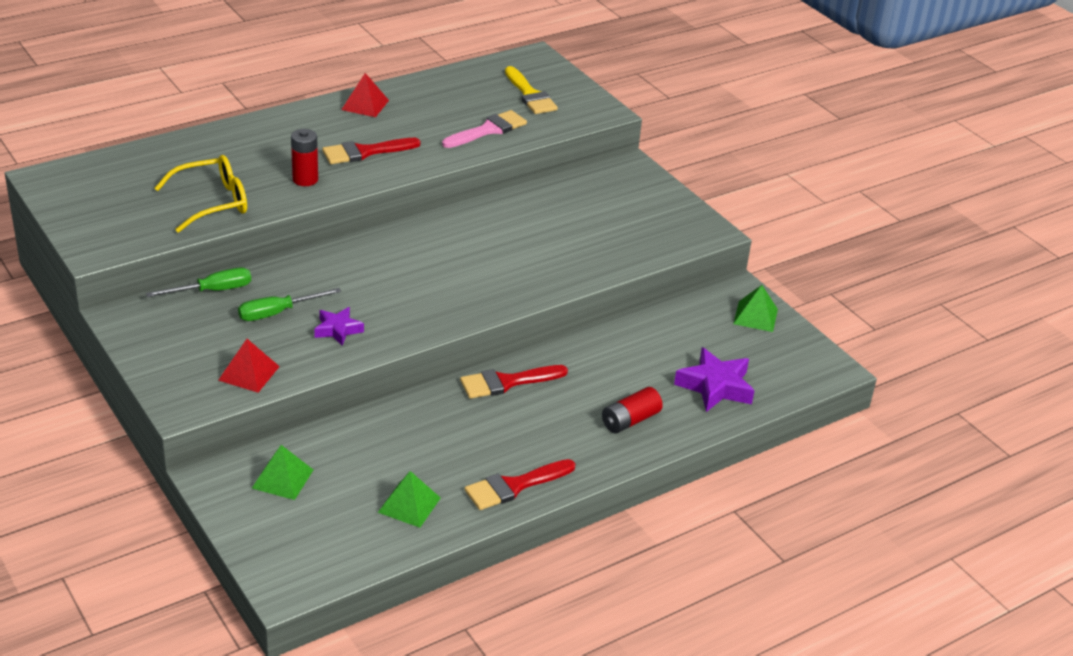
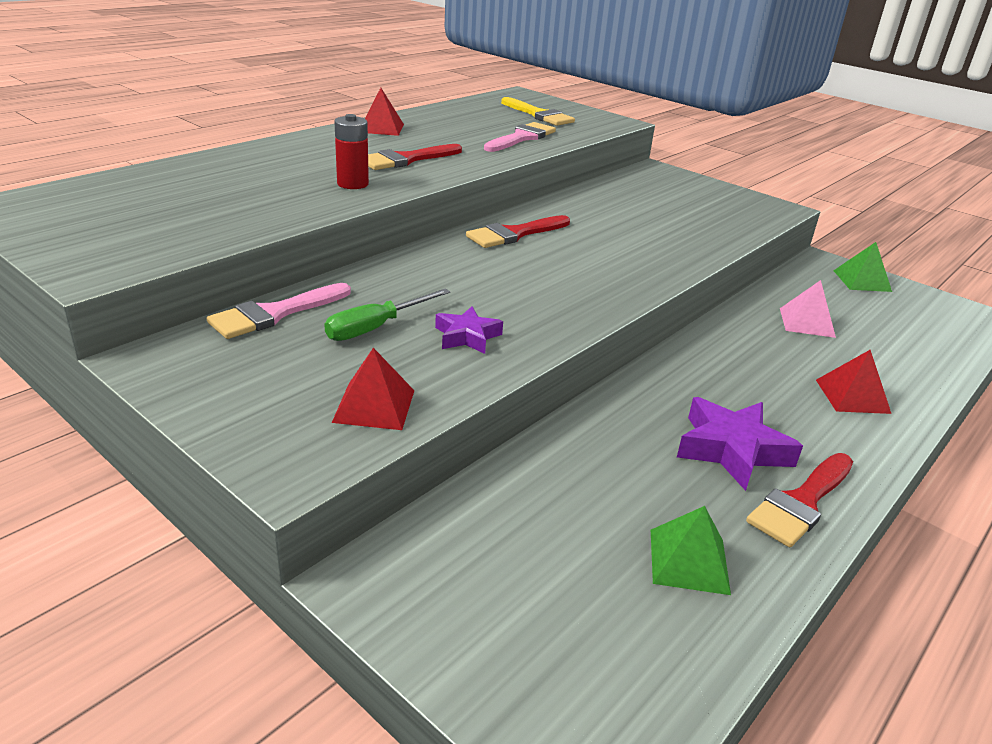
camera: 15 degrees left, 5 degrees down
(213, 202) = (247, 210): yellow glasses -> none
(213, 291) = (274, 314): green screwdriver -> pink brush
(282, 479) = (478, 559): green pyramid -> none
(506, 382) = (682, 376): red brush -> red brush (514, 234)
(630, 420) = (852, 396): red battery -> red pyramid
(657, 351) = (806, 322): none -> pink pyramid
(715, 386) = (897, 347): purple star -> purple star (732, 450)

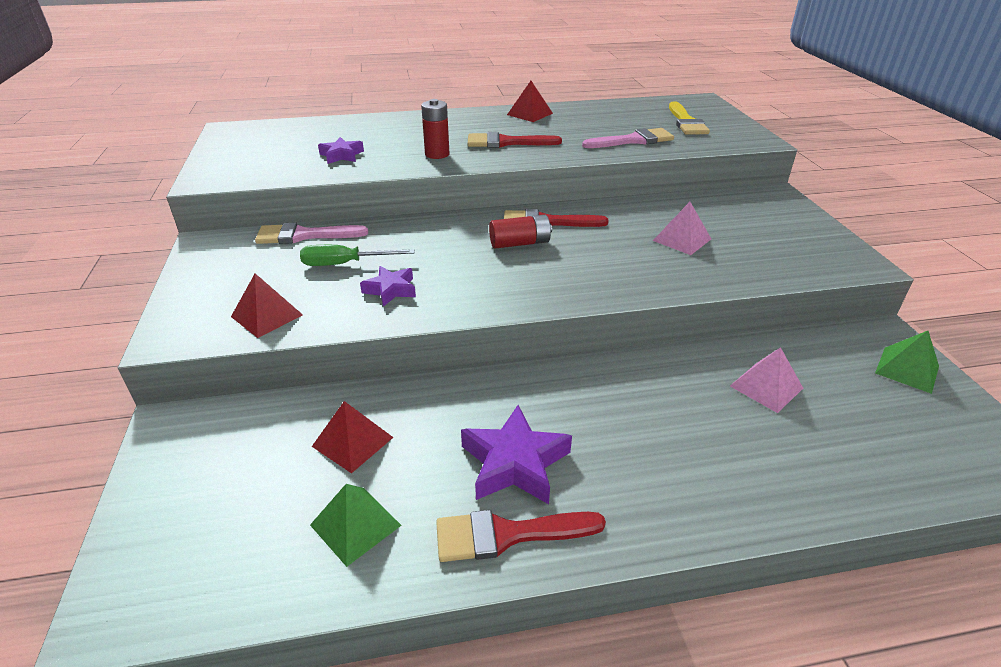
camera: 40 degrees right, 5 degrees up
(237, 206) = (341, 155): none -> purple star
(520, 259) = (520, 243): none -> red battery
(644, 221) = (682, 239): none -> pink pyramid
(852, 396) = (706, 473): red pyramid -> red pyramid (352, 442)

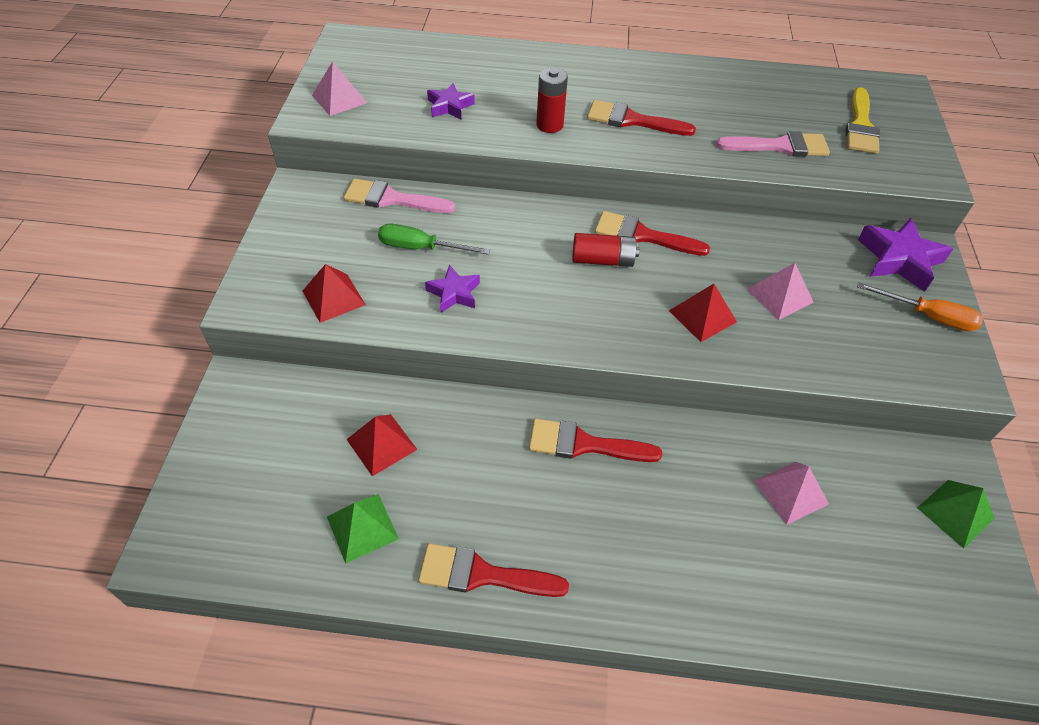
camera: 15 degrees right, 15 degrees up
(233, 164) = (339, 99): none -> pink pyramid
(514, 463) = (513, 506): purple star -> purple star (899, 259)
(529, 114) = (678, 74): red pyramid -> red pyramid (702, 316)
(560, 394) = (584, 444): none -> red brush
(804, 231) = (928, 316): none -> orange screwdriver

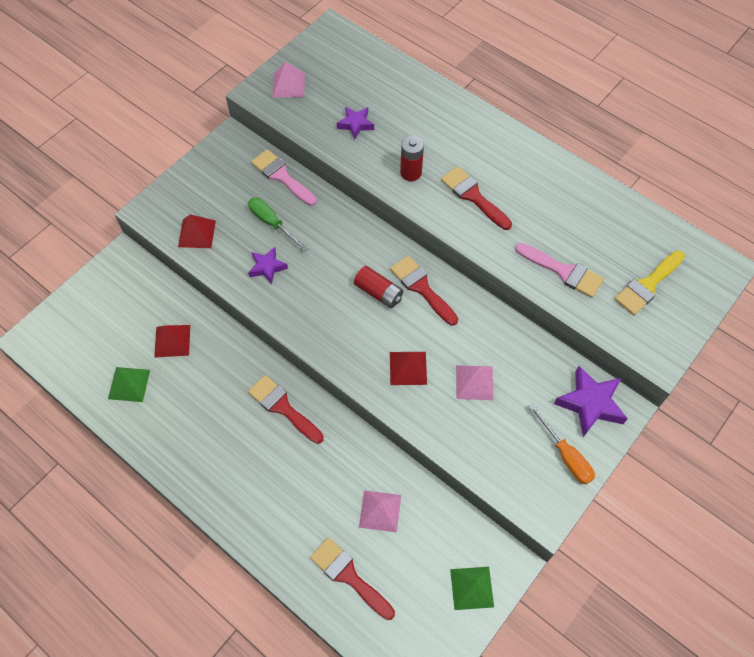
camera: 35 degrees right, 10 degrees up
(482, 574) = (169, 448): red brush -> red brush (348, 576)

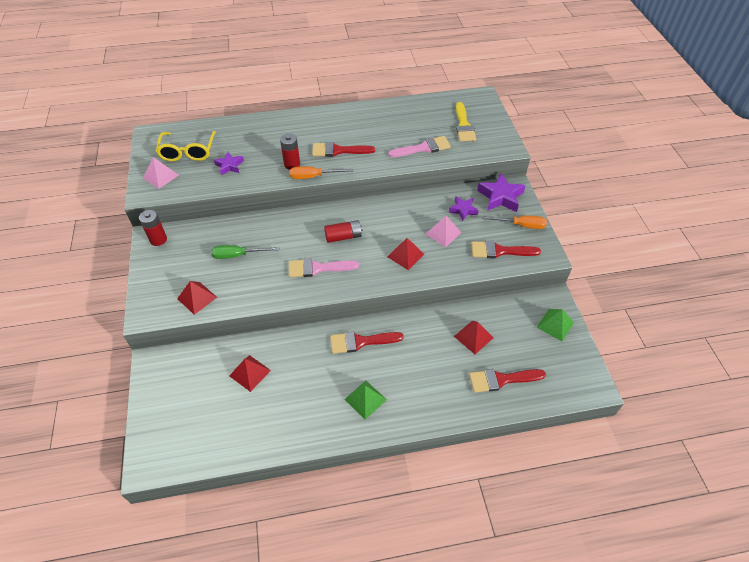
camera: 50 degrees left, 10 degrees down
(129, 384) = (254, 420): green pyramid -> green pyramid (365, 399)
(232, 147) = (158, 239): none -> red battery
(267, 267) = (266, 277): purple star -> purple star (463, 210)
(281, 176) = (211, 229): pink brush -> pink brush (317, 268)
(339, 77) = (188, 152): none -> yellow glasses
(380, 511) = (473, 337): pink pyramid -> red pyramid
(413, 204) = (313, 176): none -> orange screwdriver
(421, 288) = (361, 216): red brush -> red brush (499, 251)

